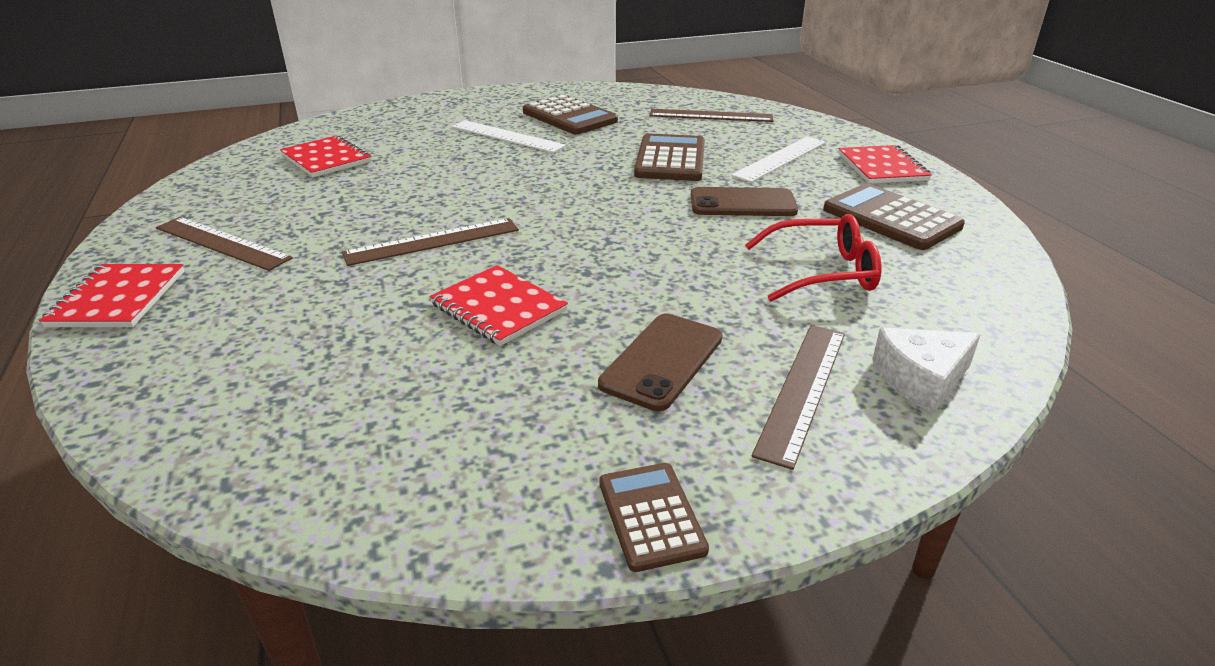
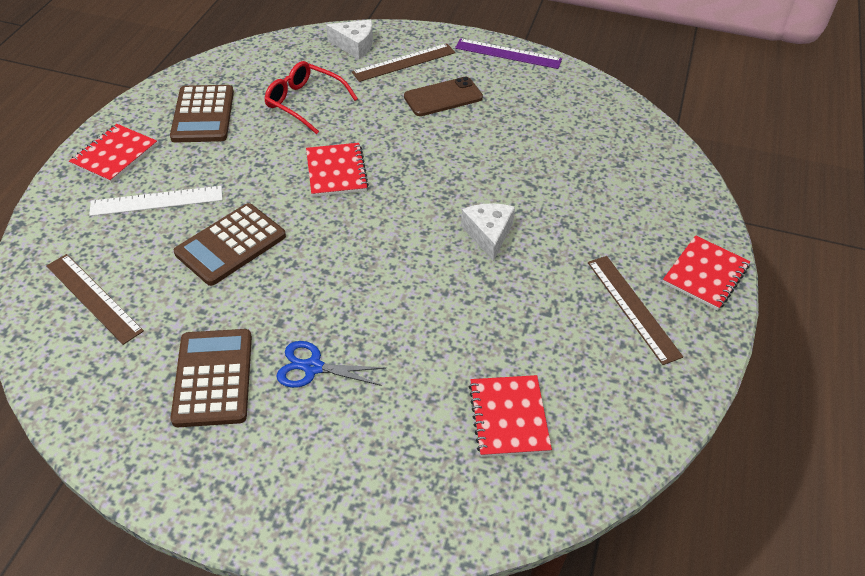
camera: 145 degrees left, 15 degrees up
(432, 241) = (488, 234): brown ruler -> white cheese
(498, 307) = (489, 160): red notebook -> red notebook (336, 171)
(507, 136) = (313, 367): white ruler -> blue scissors
(651, 516) = (508, 54): brown calculator -> purple ruler
(742, 203) = (260, 169): brown phone -> none

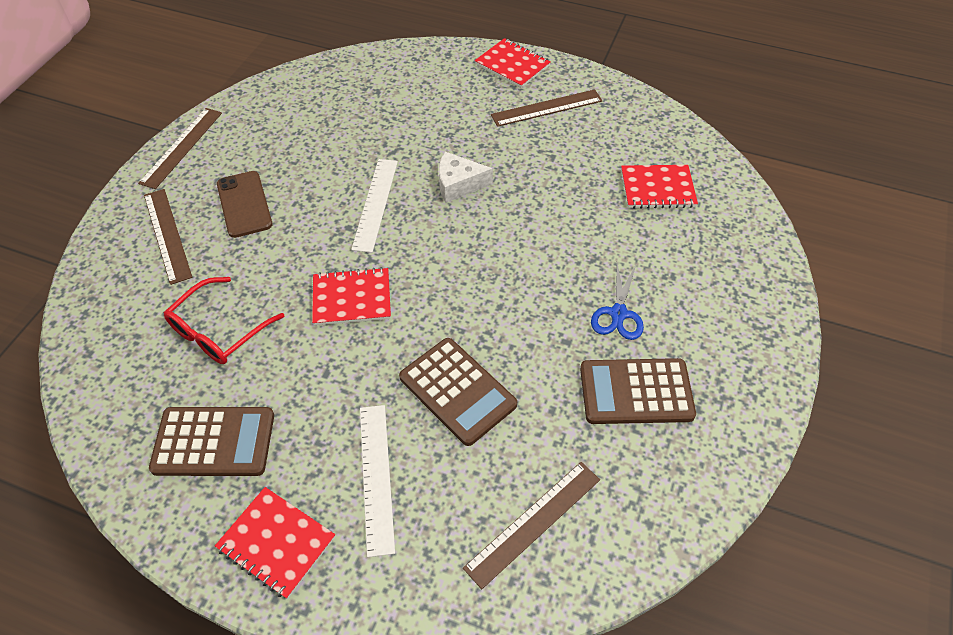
camera: 85 degrees left, 5 degrees up
(354, 45) = (114, 281): white cheese -> none
(453, 176) = (375, 204): none -> white ruler
(508, 54) = (181, 147): purple ruler -> brown ruler

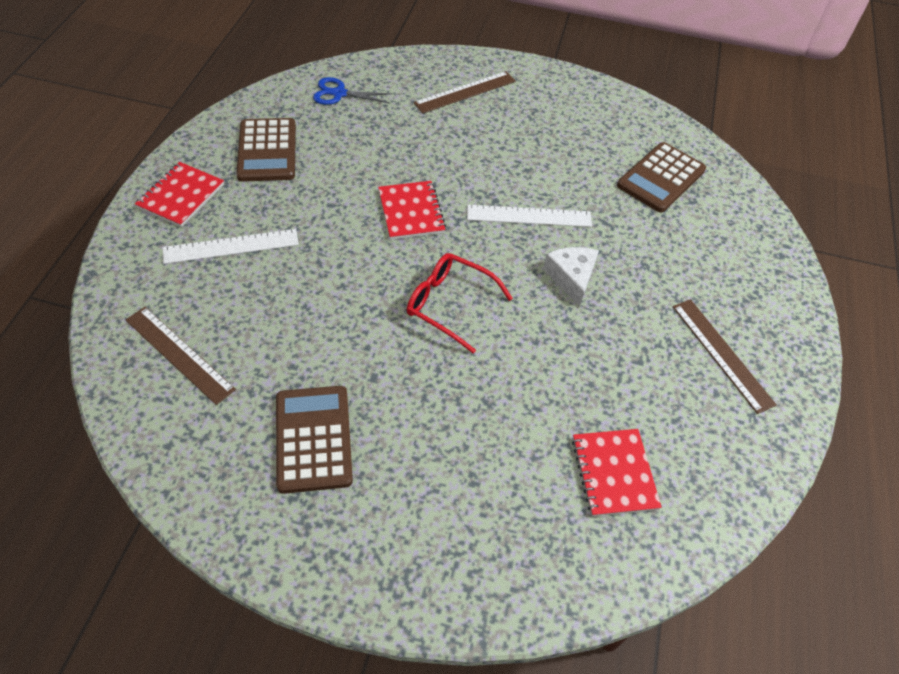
camera: 80 degrees right, 0 degrees up
(181, 147) = (568, 82): brown ruler -> none
(219, 330) = (370, 137): red glasses -> red glasses (449, 304)
(244, 204) = (509, 130): brown phone -> none
(457, 391) = (313, 293): brown calculator -> brown calculator (661, 178)
(512, 65) = (788, 317): red notebook -> none
(618, 314) = (413, 425): blue scissors -> blue scissors (339, 93)

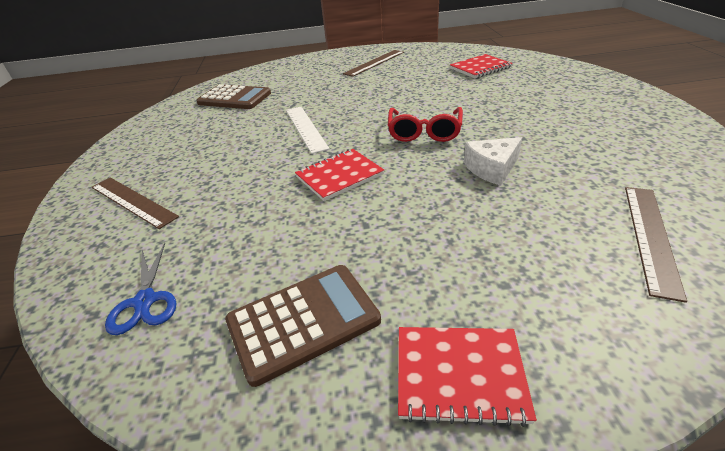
camera: 105 degrees left, 15 degrees down
(231, 246) = (490, 270): white ruler -> none
(313, 439) = (600, 142): brown calculator -> none
(571, 278) = (356, 103): white cheese -> white cheese (492, 168)

